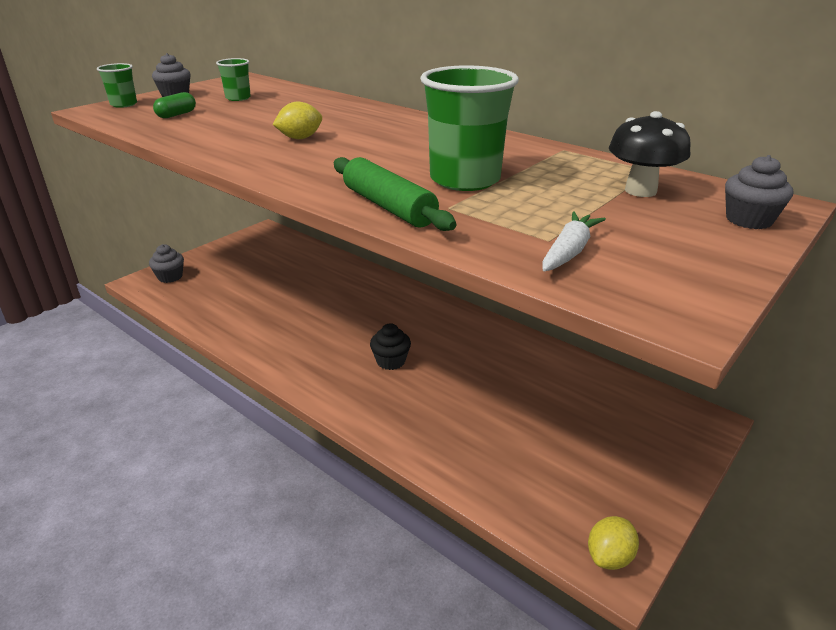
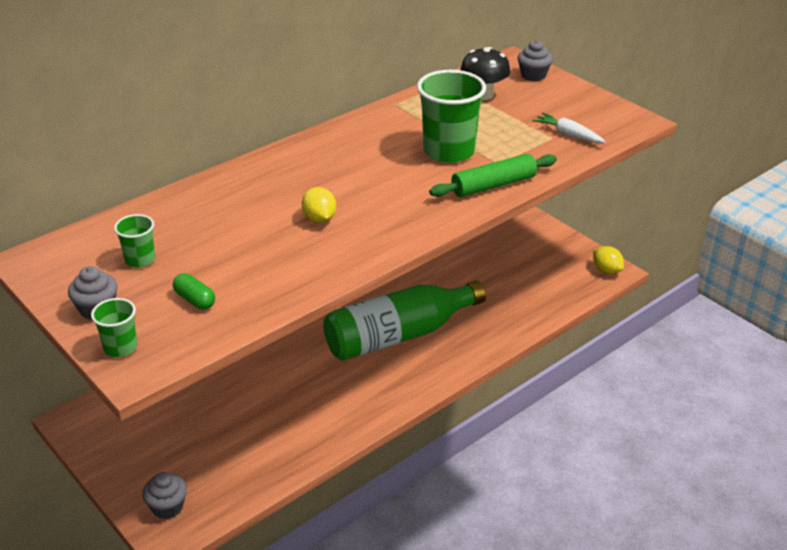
camera: 80 degrees left, 5 degrees up
(390, 361) = (398, 335): black cupcake -> green bottle

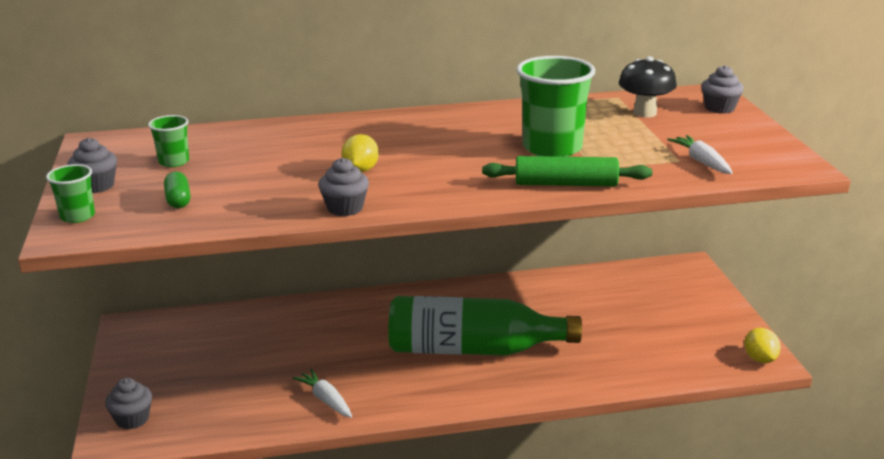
camera: 30 degrees right, 10 degrees down
(319, 424) = (325, 400): none -> white carrot
(349, 262) = (345, 208): none -> grey cupcake

